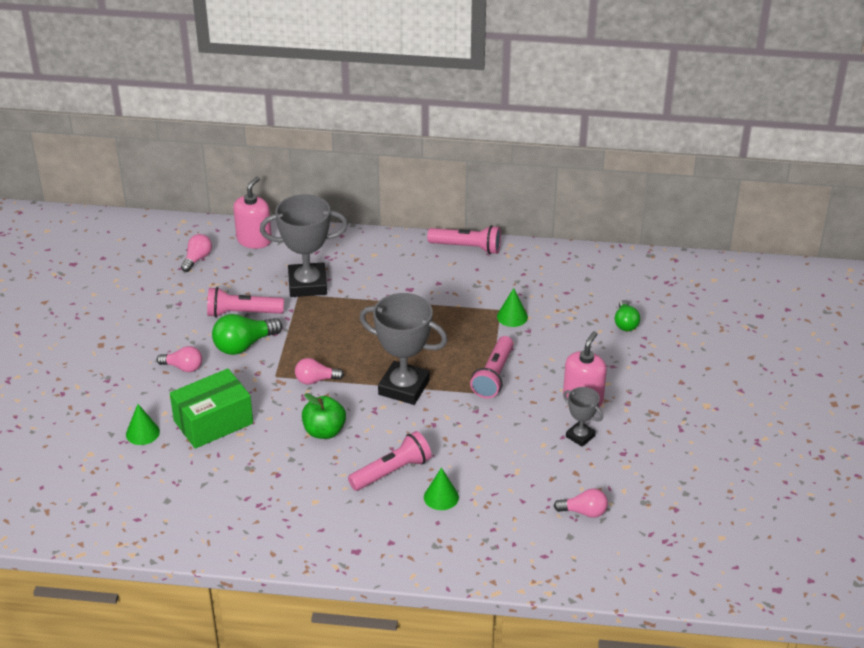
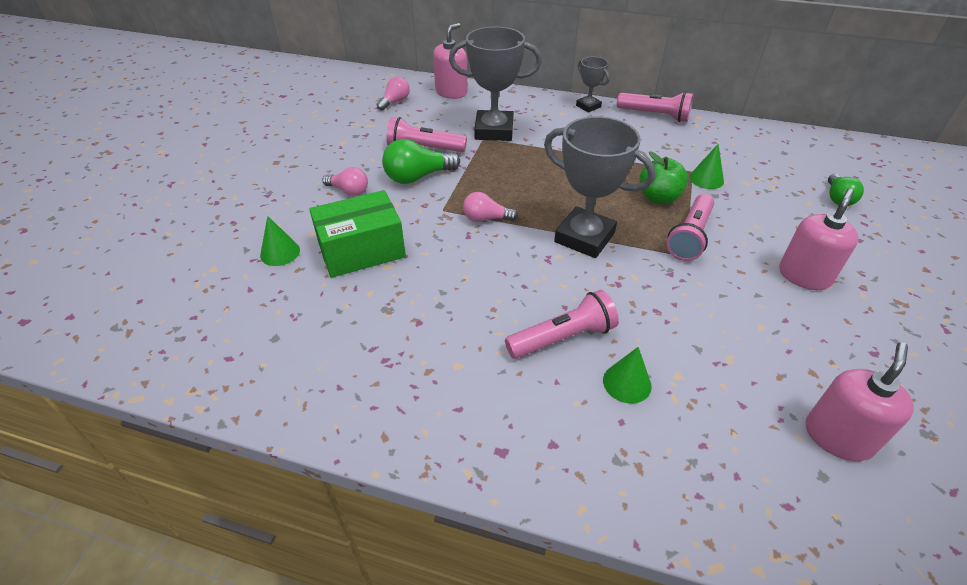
camera: 10 degrees right, 5 degrees up
(324, 431) = (485, 276): green apple -> green apple (658, 197)
(580, 436) = (809, 322): grey trophy -> grey trophy (588, 106)
(584, 512) = (837, 437): pink light bulb -> pink soap dispenser

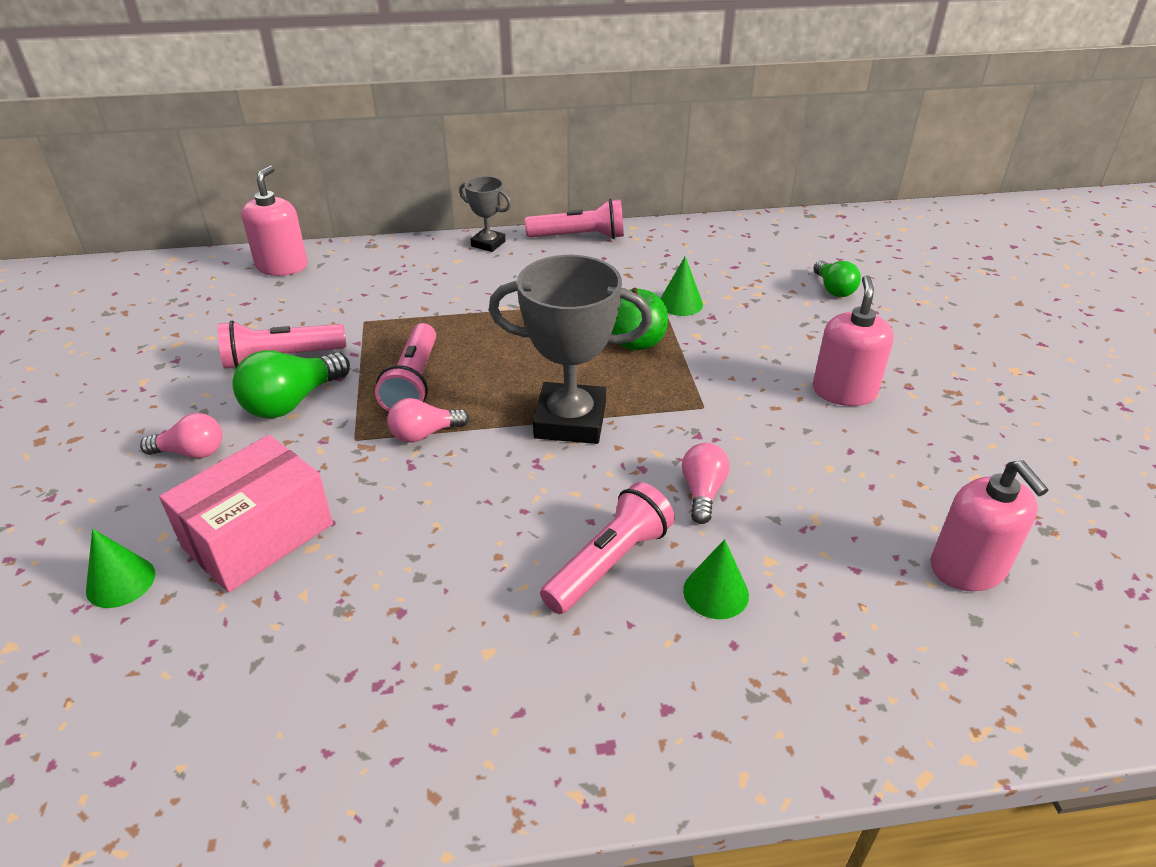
camera: 25 degrees left, 5 degrees down
(361, 250) = (258, 535): green box -> pink box
(395, 102) = (199, 299): pink light bulb -> pink light bulb (702, 492)
(494, 131) = (374, 307): grey trophy -> none
(690, 237) = (697, 381): pink flashlight -> pink flashlight (413, 382)
(837, 437) = (967, 568): pink soap dispenser -> pink soap dispenser turned 150 degrees clockwise

